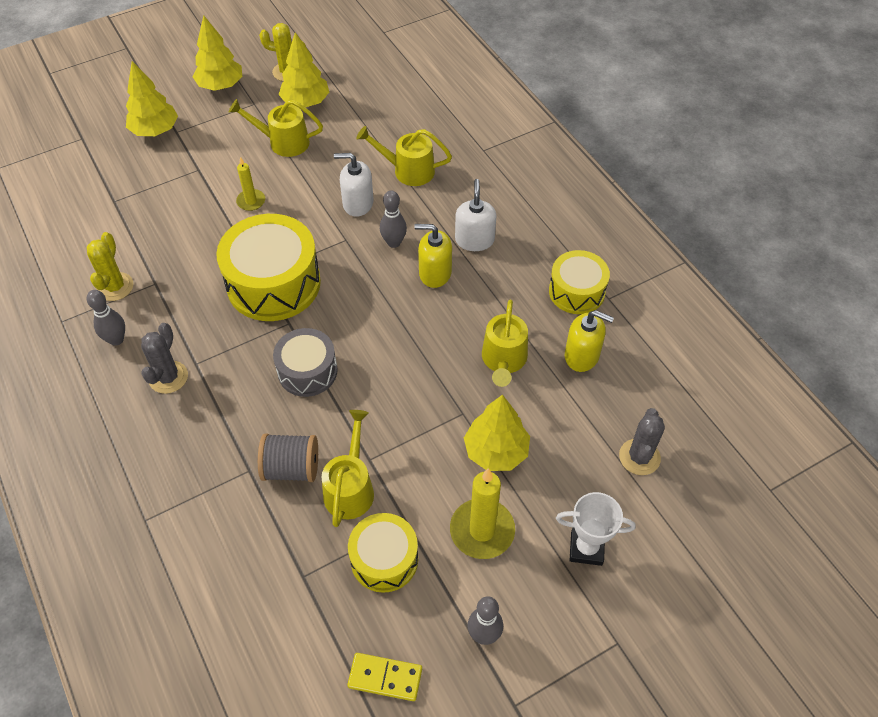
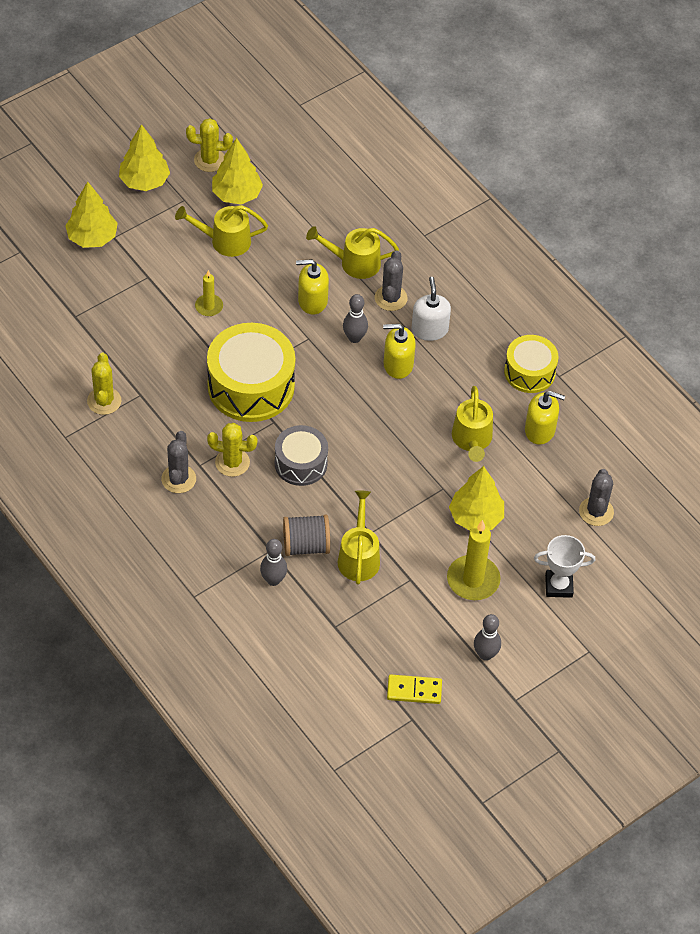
camera: 10 degrees left, 0 degrees up
(116, 339) = (121, 449): grey bowling pin -> grey bowling pin (273, 580)
(232, 364) = (232, 462): none -> yellow cactus
(358, 203) = (312, 301): white soap dispenser -> yellow soap dispenser
(384, 559) = (397, 608): yellow drum -> none
(439, 206) = (390, 298): none -> grey cactus

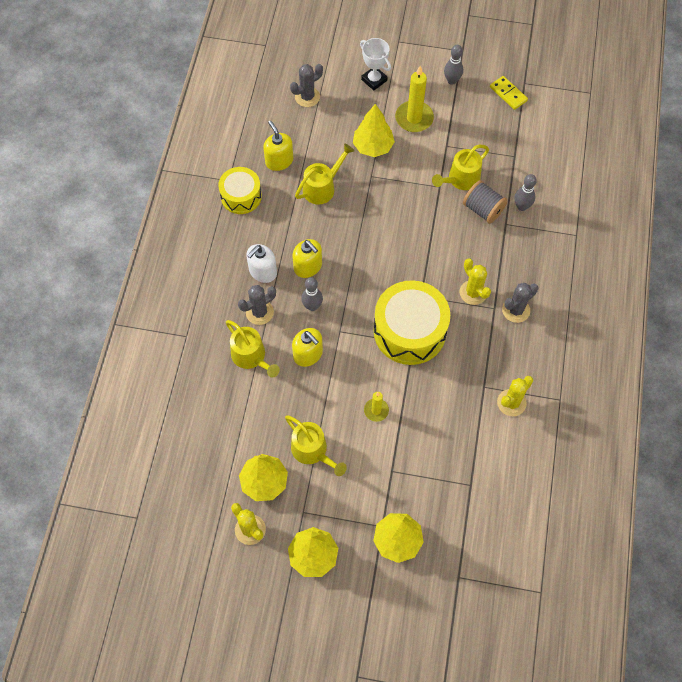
camera: 130 degrees left, 10 degrees up
(301, 463) = (433, 257): grey drum -> none

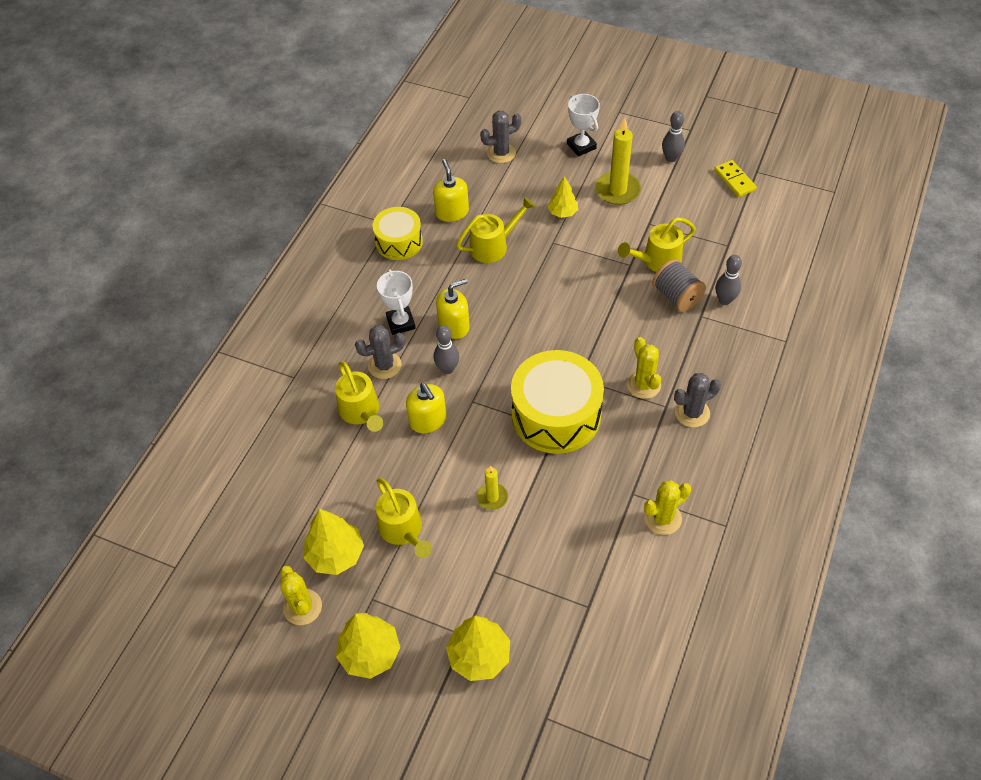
camera: 15 degrees right, 10 degrees down
(262, 271) = (401, 323): white soap dispenser -> white trophy
(308, 266) = (454, 326): yellow soap dispenser -> yellow soap dispenser turned 90 degrees counterclockwise
(373, 146) = (563, 212): yellow tree -> yellow tree, size x0.63

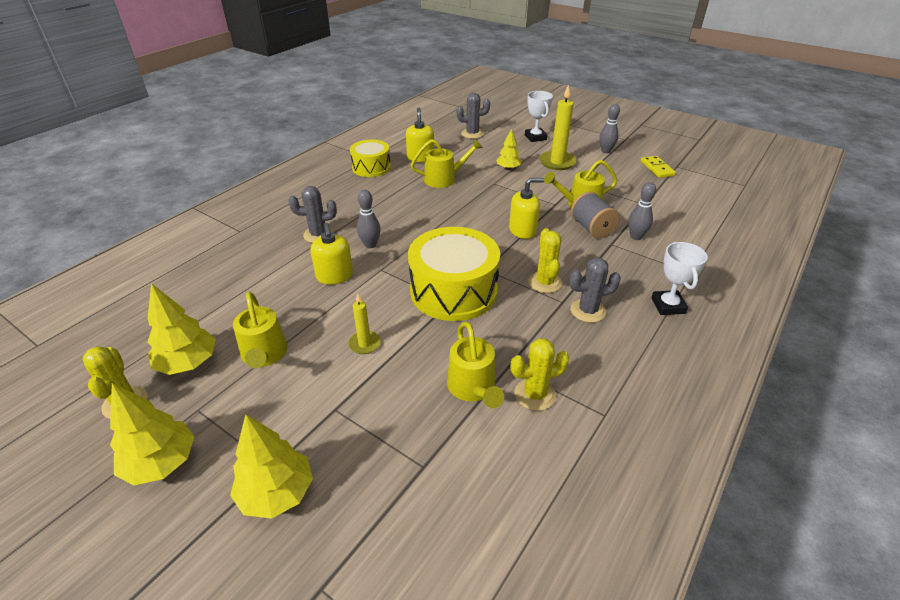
camera: 10 degrees right, 15 degrees down
(361, 412) = (280, 261): yellow watering can -> yellow watering can (473, 388)
(401, 323) = (347, 211): white trophy -> white trophy (668, 306)
(454, 326) = (390, 219): yellow soap dispenser -> yellow soap dispenser (523, 230)

